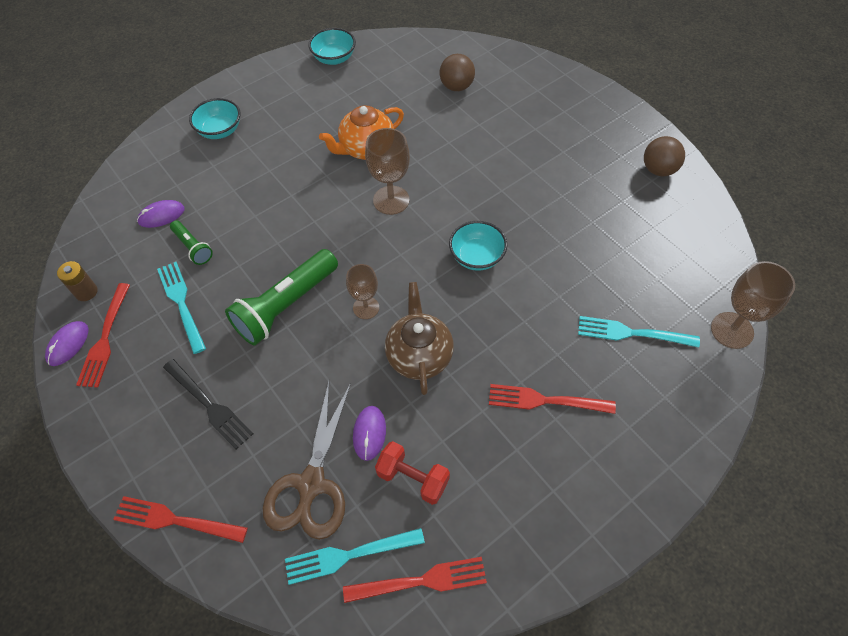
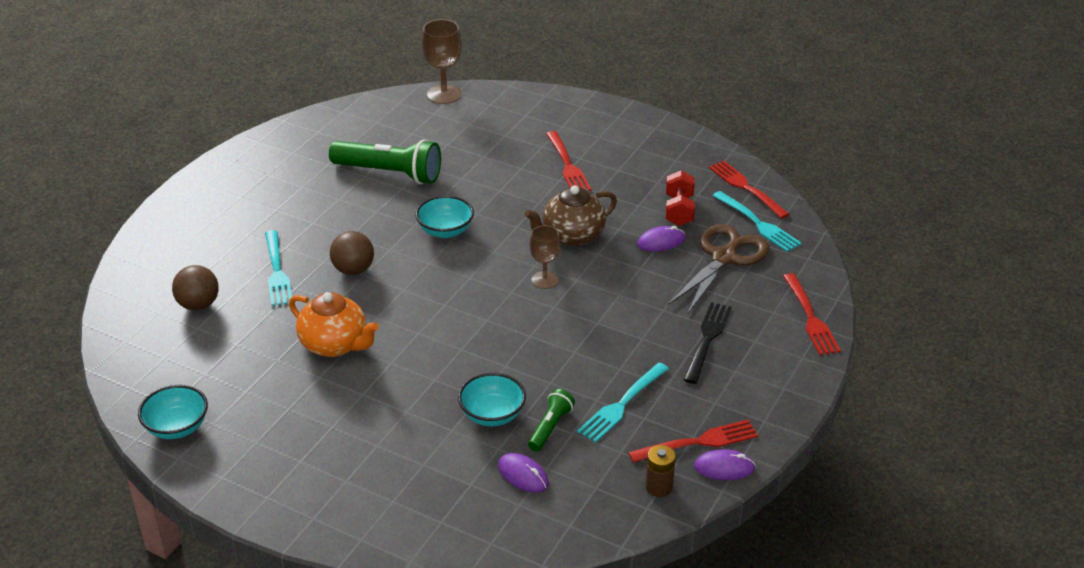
camera: 115 degrees left, 20 degrees down
(220, 130) = (361, 484): turquoise bowl -> turquoise bowl (492, 415)
(286, 306) = (576, 331): green flashlight -> green flashlight (389, 173)
(311, 484) = (724, 258): brown scissors -> brown scissors turned 45 degrees counterclockwise
(391, 200) = (403, 303): brown goblet -> none
(632, 333) = (476, 137): turquoise fork -> turquoise fork (277, 271)
(658, 170) = (277, 150): brown ball -> brown ball (353, 270)

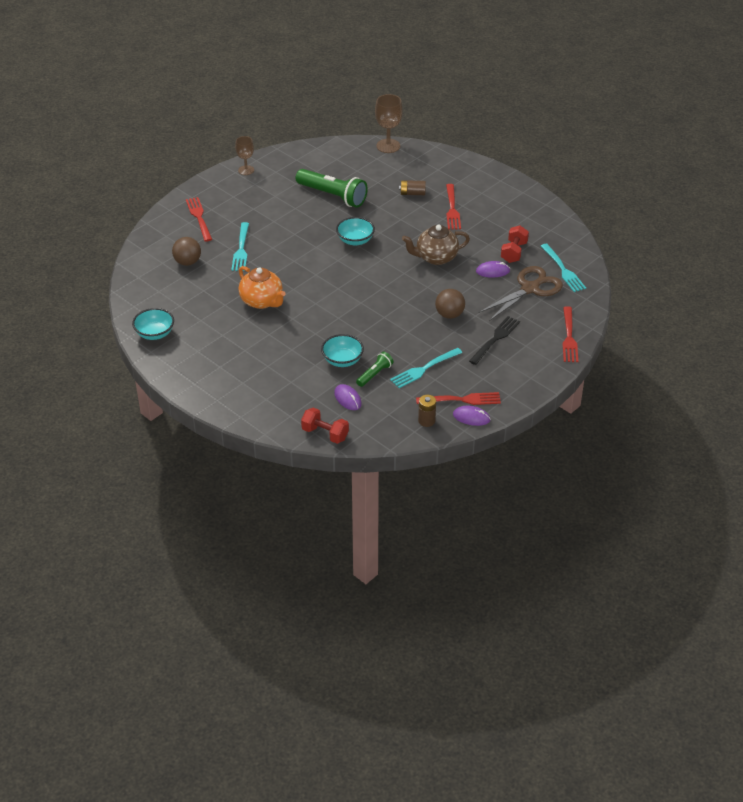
camera: 15 degrees right, 5 degrees up
(353, 270) = (288, 256): brown ball -> brown ball (449, 314)
(503, 152) = (412, 193): none -> brown battery
(508, 541) = (325, 434): none -> red dumbbell
(544, 280) = (406, 283): brown goblet -> brown goblet (246, 170)
(746, 188) = (566, 244): red fork -> red fork (199, 217)

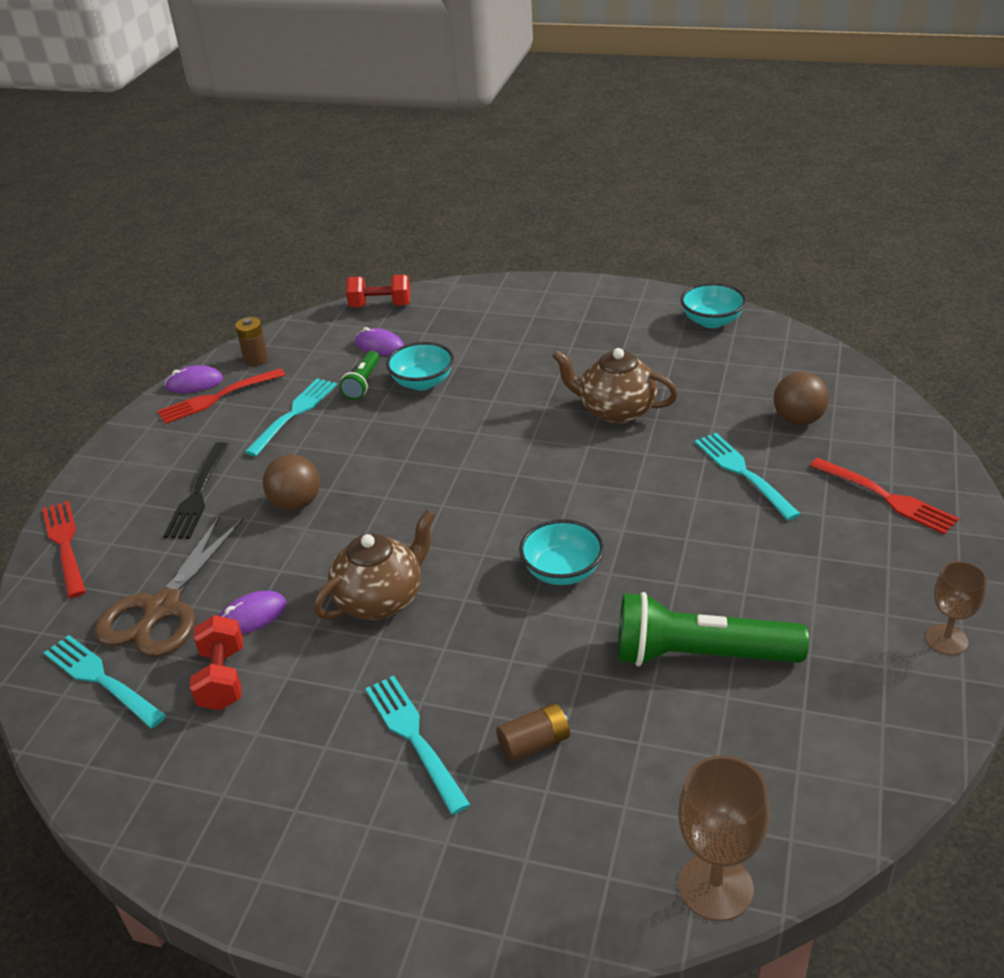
camera: 155 degrees right, 5 degrees down
(262, 301) = (615, 411): orange teapot -> brown teapot
(452, 209) = (414, 738): red fork -> turquoise fork

